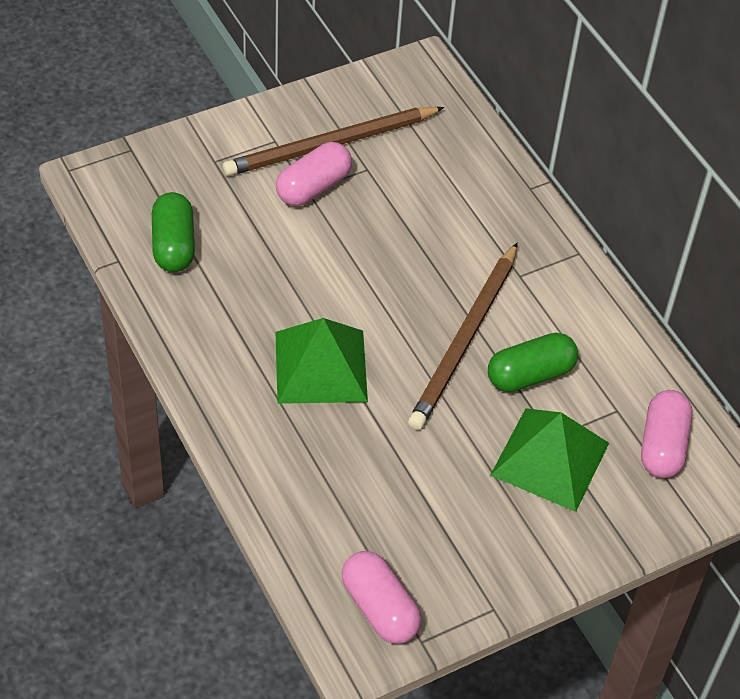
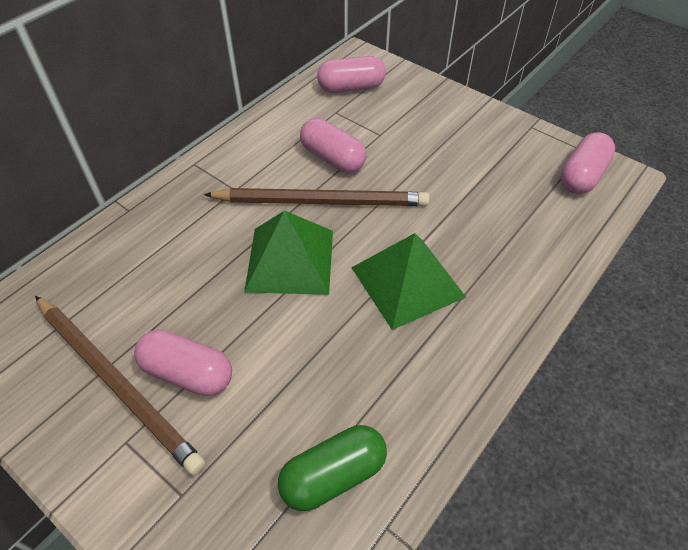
camera: 110 degrees left, 0 degrees up
(530, 375) = (332, 158): green capsule -> pink capsule
(550, 459) = (399, 131): green pyramid -> green pyramid (290, 260)

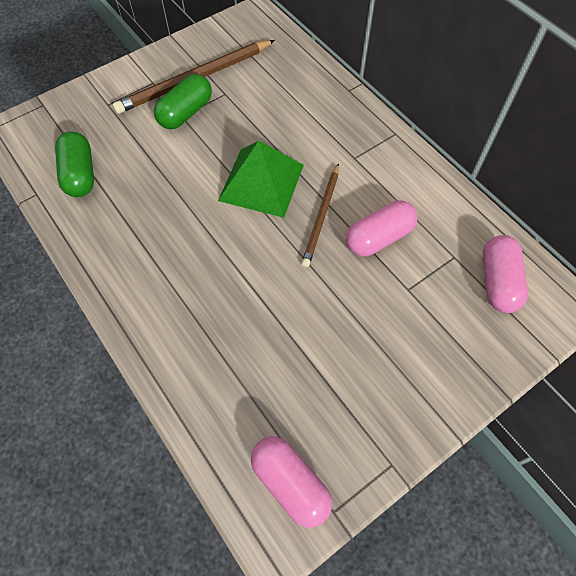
camera: 105 degrees right, 10 degrees up
(188, 373) = (185, 113): pink capsule -> green capsule
(322, 202) = (321, 217): brown pencil -> brown pencil, size x0.61
(407, 282) = (208, 258): green pyramid -> none

